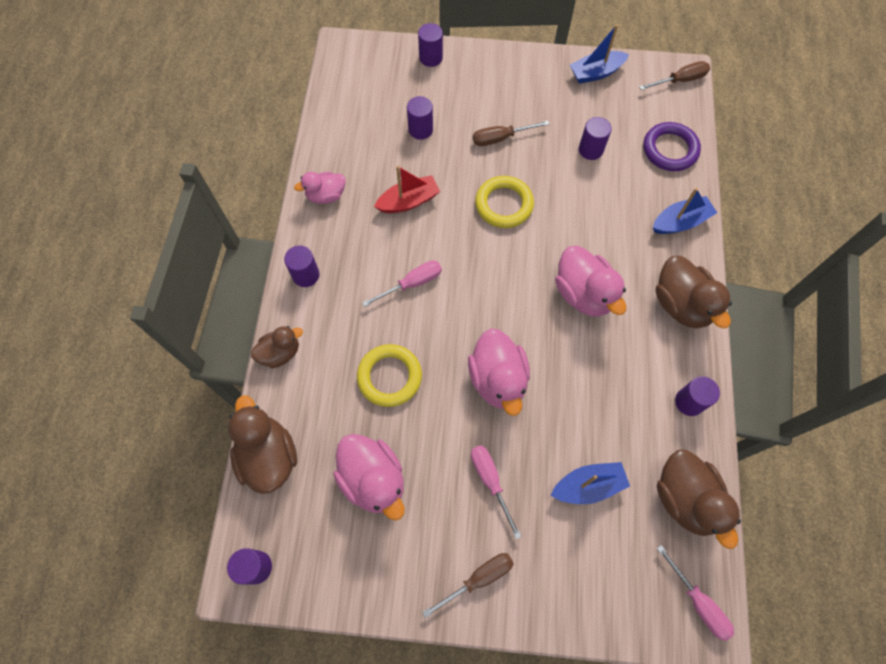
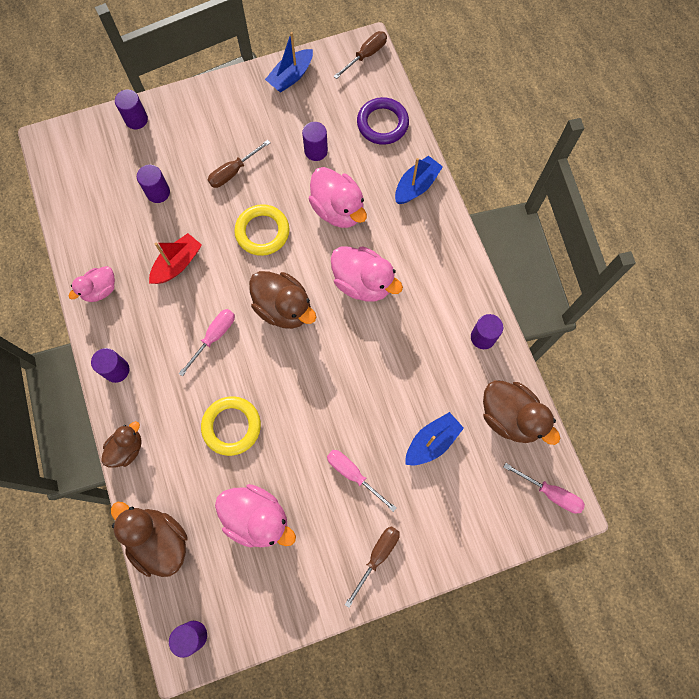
camera: 25 degrees left, 5 degrees up
(498, 379) = (323, 388): pink duck -> pink duck (338, 210)
(681, 304) = (445, 258): brown duck -> brown duck (284, 308)

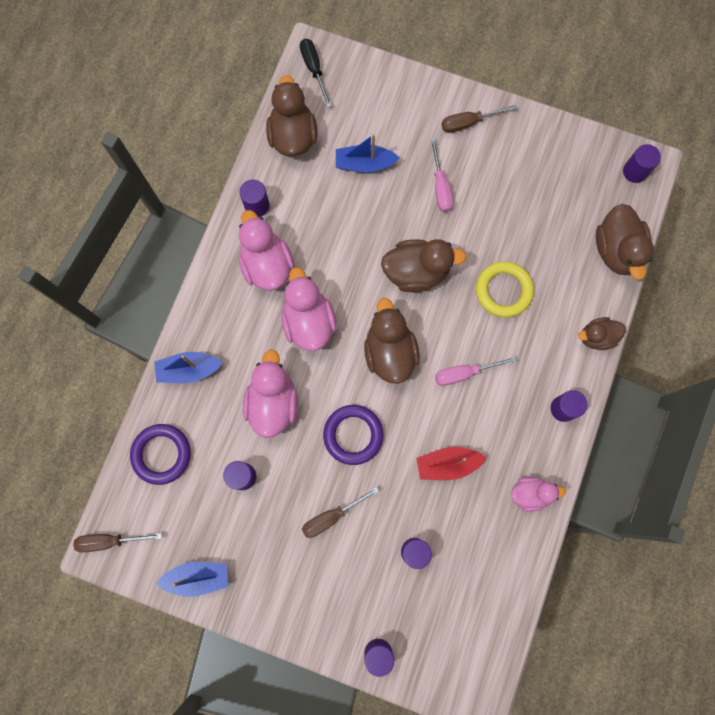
camera: 140 degrees left, 5 degrees up
(233, 172) = (331, 516): brown screwdriver -> brown screwdriver turned 150 degrees clockwise
(257, 518) = (533, 211): pink duck -> pink duck (267, 265)
(262, 232) = (353, 435): yellow ring -> purple ring
(313, 385) = (416, 272): none -> brown duck
(550, 493) = (314, 69): pink screwdriver -> black screwdriver

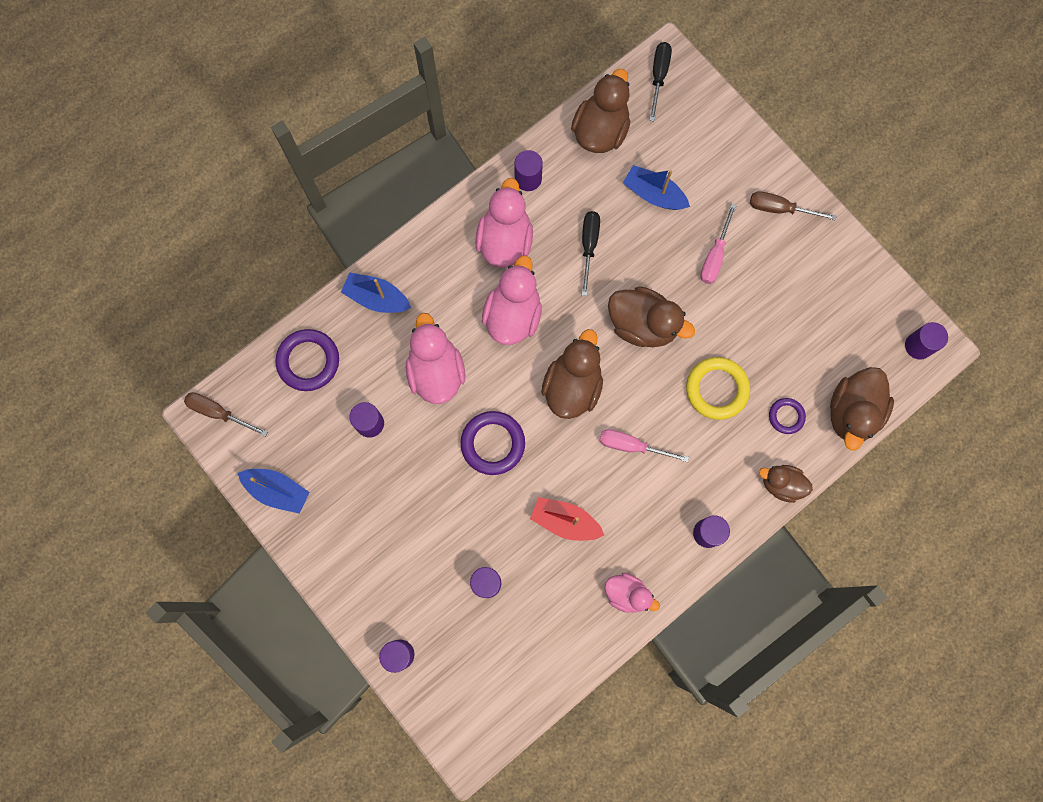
camera: 30 degrees right, 0 degrees up
(273, 403) = (436, 371): pink duck -> pink duck turned 45 degrees counterclockwise
(331, 516) = (429, 507): brown screwdriver -> none
(337, 233) = (589, 246): none -> black screwdriver
(569, 282) = (786, 416): none -> purple ring

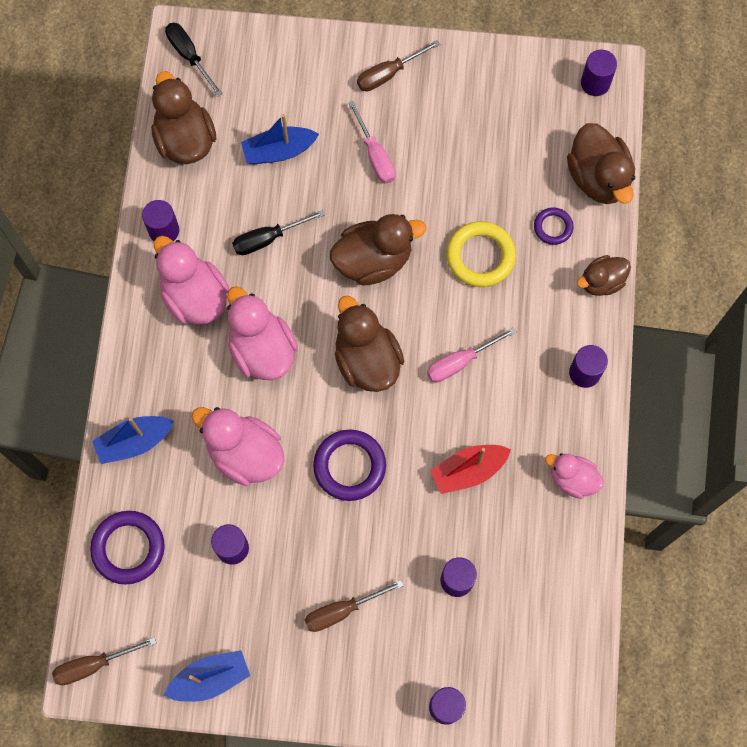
camera: 45 degrees left, 5 degrees down
(397, 530) = (342, 610): none -> brown screwdriver
(589, 246) = (268, 239): black screwdriver -> black screwdriver turned 75 degrees counterclockwise
(627, 594) = (572, 479): pink duck -> pink duck turned 135 degrees counterclockwise

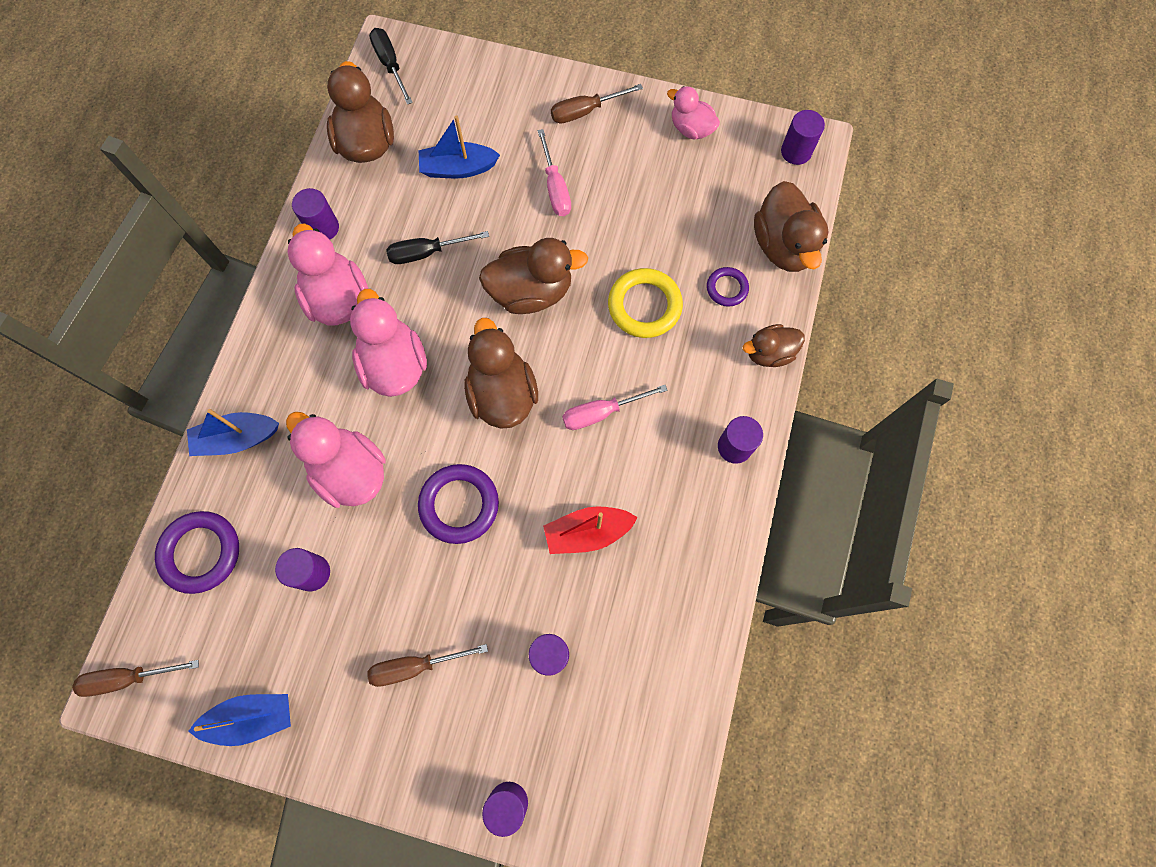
camera: 10 degrees right, 0 degrees up
(572, 479) = (701, 562): pink duck -> pink duck (691, 129)

